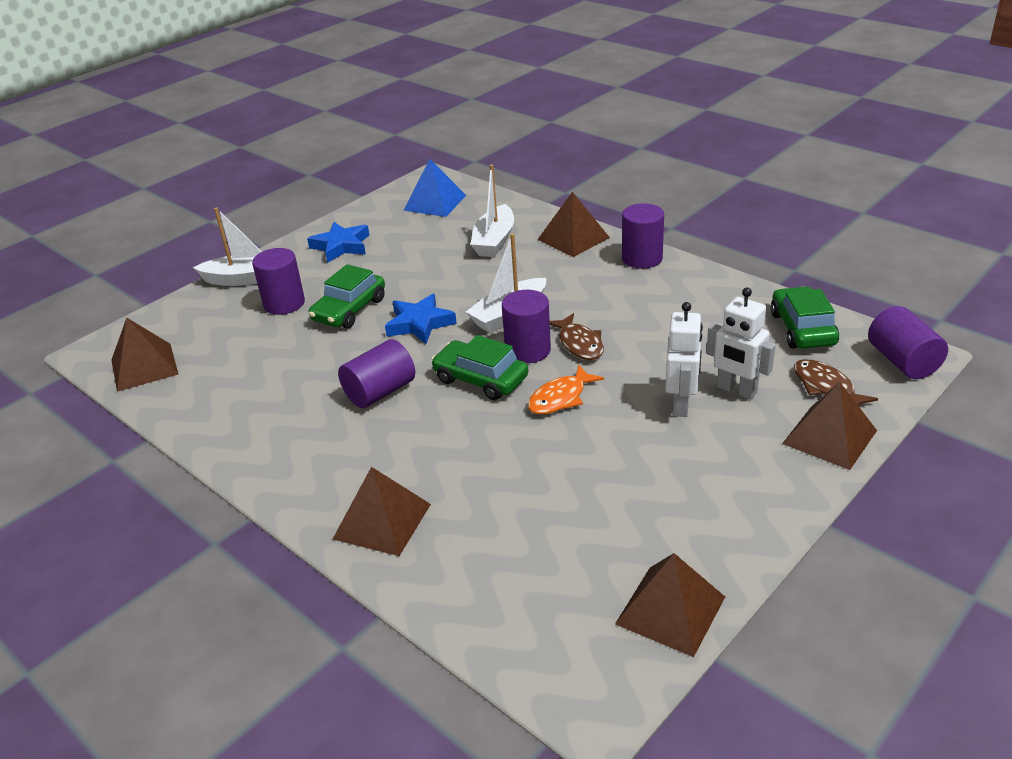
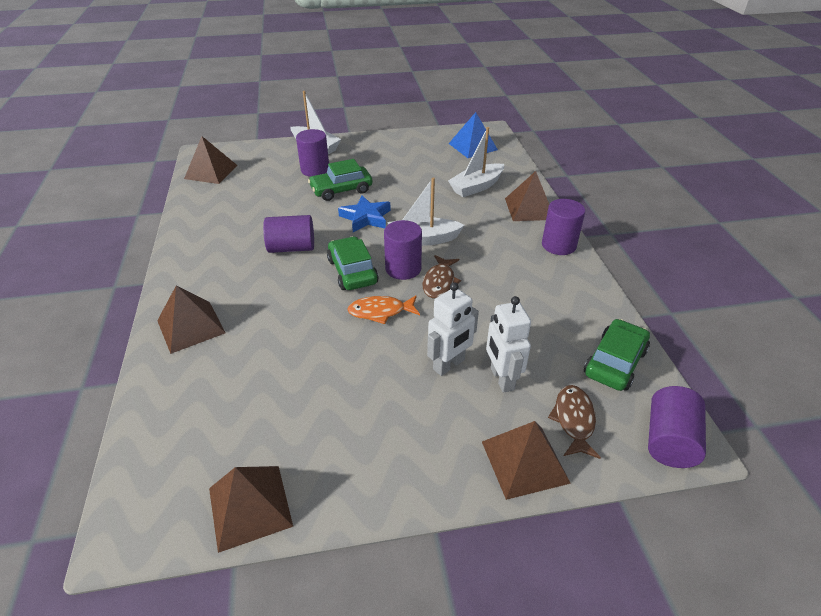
camera: 35 degrees right, 5 degrees up
(341, 246) = (386, 150): blue star -> none

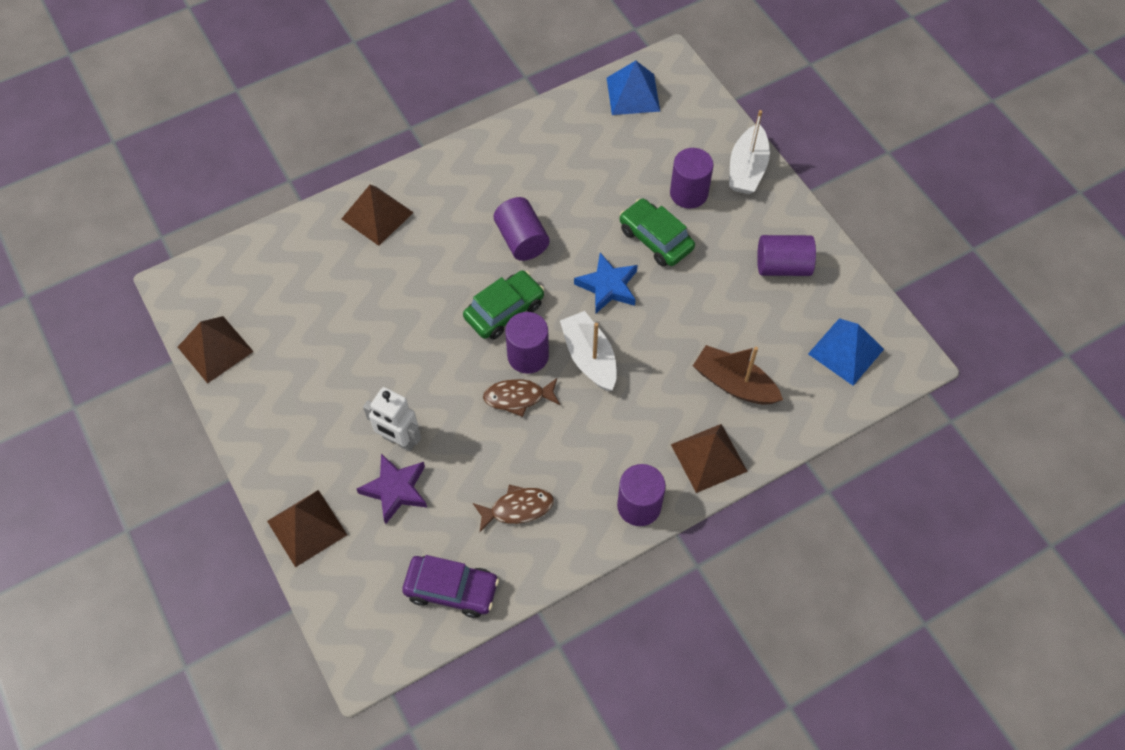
camera: 70 degrees right, 20 degrees up
(211, 172) = (633, 94): brown pyramid -> blue pyramid
(380, 312) = (451, 358): orange fish -> none
(476, 187) = (734, 384): white boat -> brown boat
(501, 379) = (395, 489): white robot -> purple star
(574, 420) = (364, 560): brown fish -> brown fish (517, 508)
(614, 362) = (451, 589): green car -> purple car
(669, 441) = (364, 645): purple cylinder -> purple cylinder (782, 266)

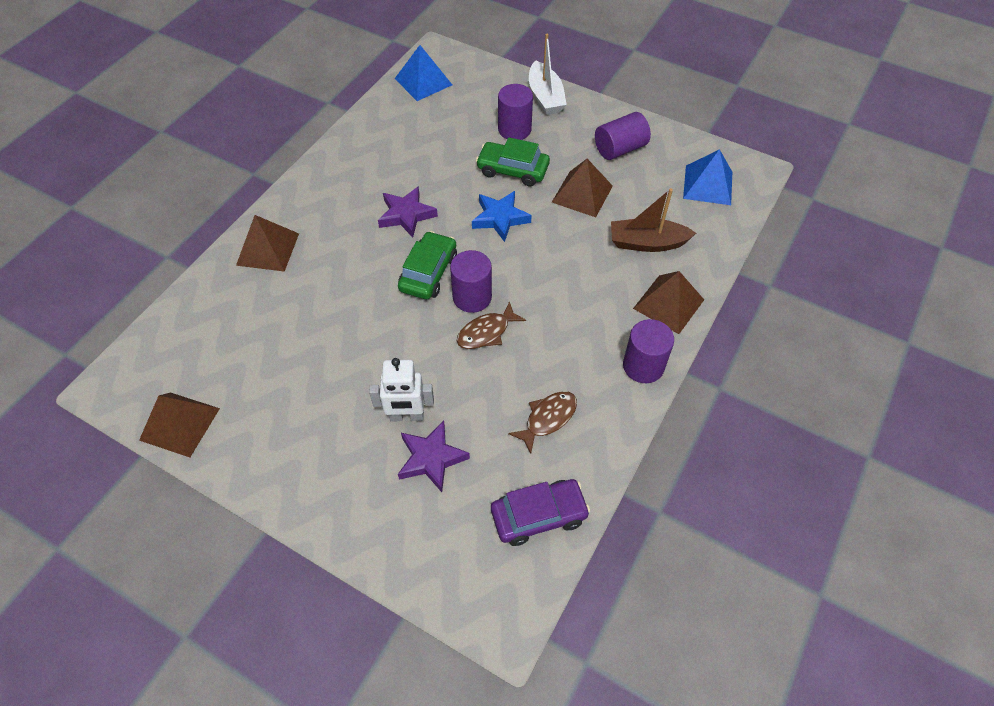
camera: 30 degrees left, 5 degrees down
(307, 527) = (370, 534): brown pyramid -> brown pyramid (582, 194)
(522, 240) = (406, 215): purple cylinder -> purple star
(589, 357) = (523, 275): white boat -> none

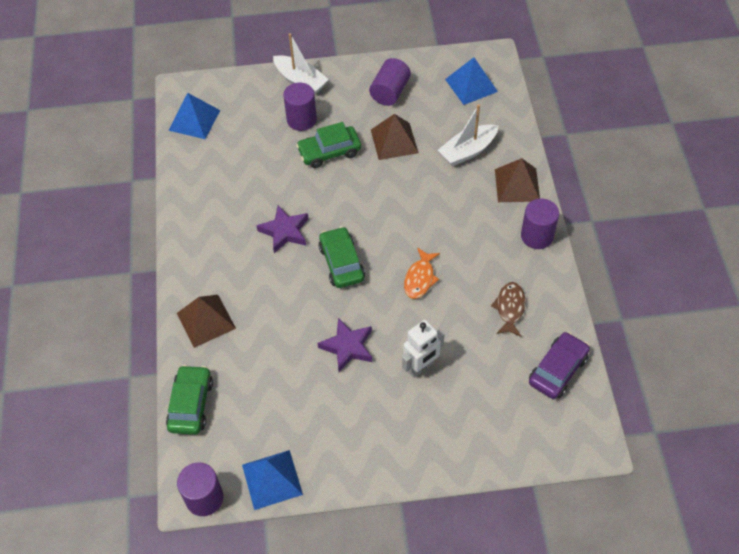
camera: 35 degrees left, 0 degrees up
(179, 424) = (272, 479): brown pyramid -> blue pyramid
(185, 311) = (191, 404): none -> green car
(431, 458) = (462, 382): purple star -> purple star (347, 347)
(472, 297) = (388, 261): purple cylinder -> purple cylinder (204, 498)
(486, 332) = (420, 278): brown fish -> orange fish
(500, 218) = (354, 193): blue star -> none
(647, 243) = (468, 151): brown boat -> white boat

